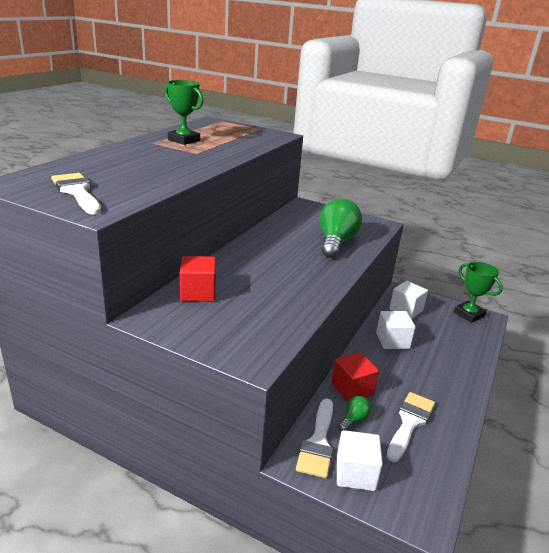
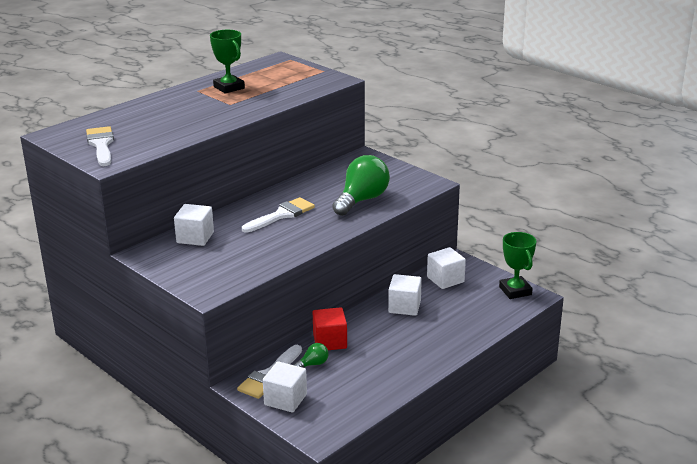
camera: 20 degrees right, 0 degrees up
(198, 293) = (195, 237): red cube -> white cube
(409, 422) = (363, 373): white brush -> white brush (281, 215)

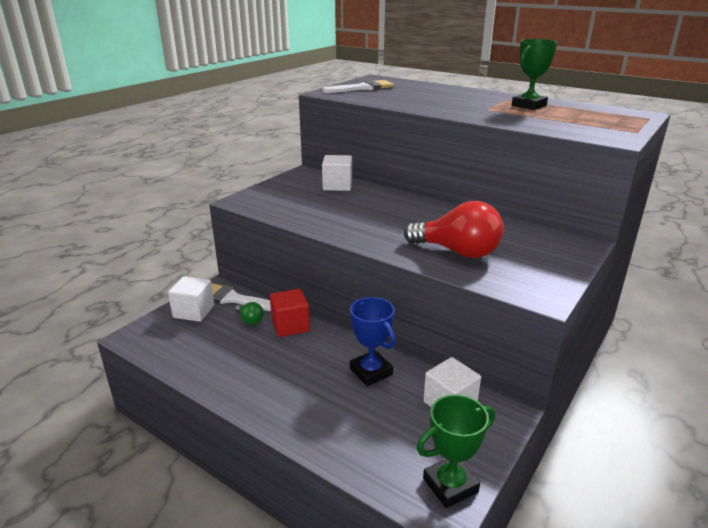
camera: 80 degrees right, 0 degrees up
(281, 215) = (397, 214): white brush -> none
(362, 200) = (457, 252): green light bulb -> red light bulb
(404, 307) = (371, 372): white cube -> blue trophy

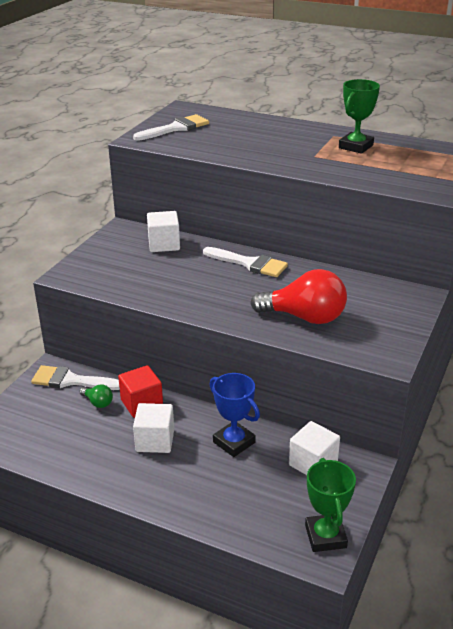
camera: 10 degrees left, 5 degrees up
(194, 311) = (35, 400): white cube -> white cube (155, 441)
(413, 205) = (249, 263): none -> white brush
(450, 485) = (325, 536): green trophy -> green trophy turned 60 degrees counterclockwise

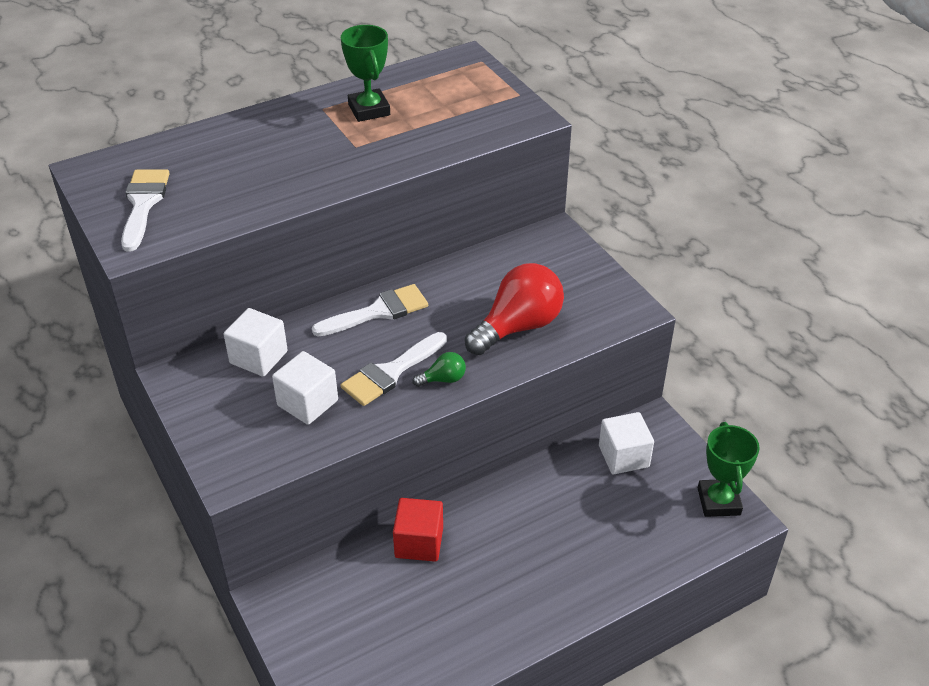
camera: 55 degrees left, 10 degrees up
(71, 380) = (314, 589): white brush -> white brush (391, 372)
(98, 402) = (380, 581): green light bulb -> green light bulb (443, 379)
(155, 441) = (490, 561): white cube -> white cube (307, 403)
(234, 442) = (546, 498): blue trophy -> none
(325, 536) = (718, 501): green trophy -> green trophy turned 60 degrees clockwise

